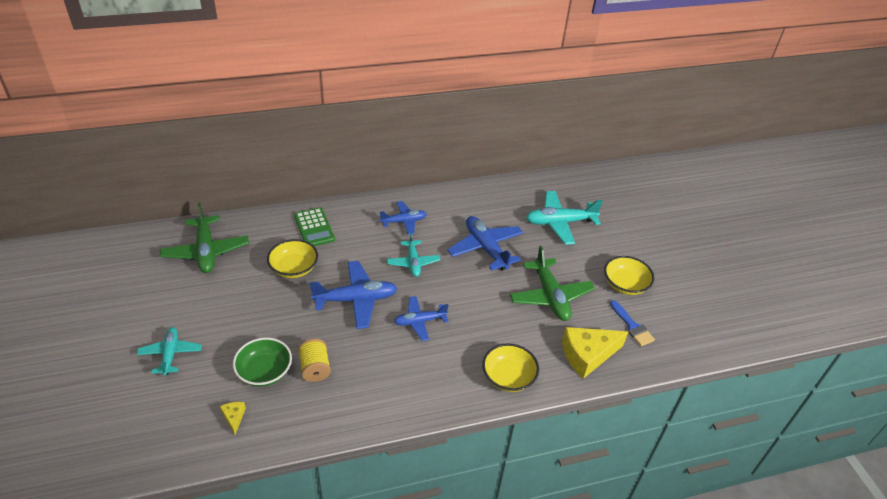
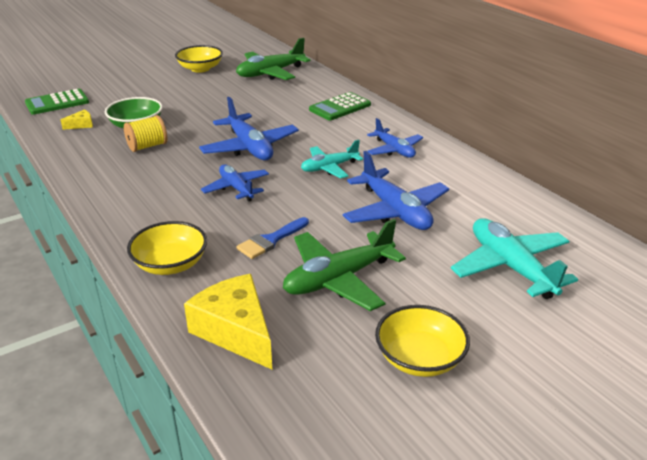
camera: 75 degrees right, 10 degrees down
(156, 438) = (57, 103): none -> green calculator
(170, 354) = (144, 88): turquoise plane -> none
(294, 268) = (275, 110): yellow bowl -> yellow bowl (200, 69)
(486, 248) = (395, 211): blue plane -> blue plane turned 105 degrees clockwise
(632, 326) = (323, 377): blue brush -> blue brush (270, 240)

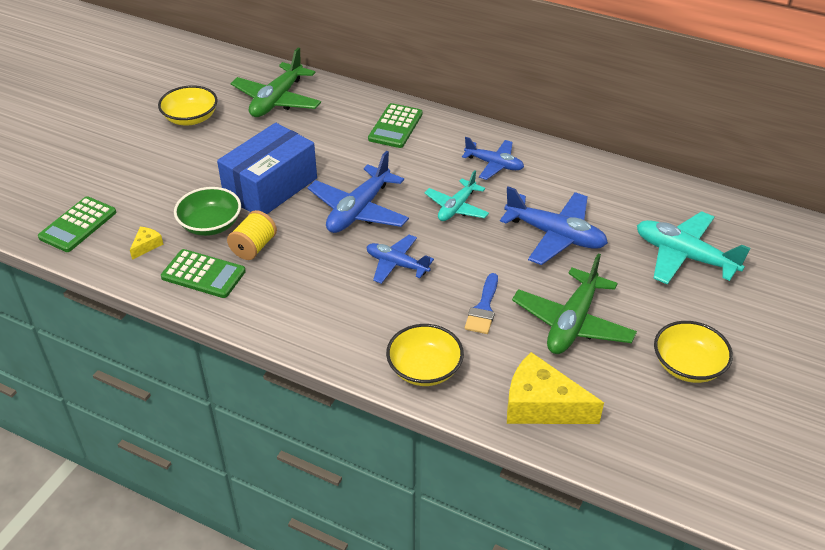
camera: 30 degrees left, 10 degrees up
(94, 151) = (203, 274): none -> green calculator
(204, 117) = (270, 187): none -> blue box
(249, 147) = (359, 210): blue plane -> blue plane turned 90 degrees clockwise

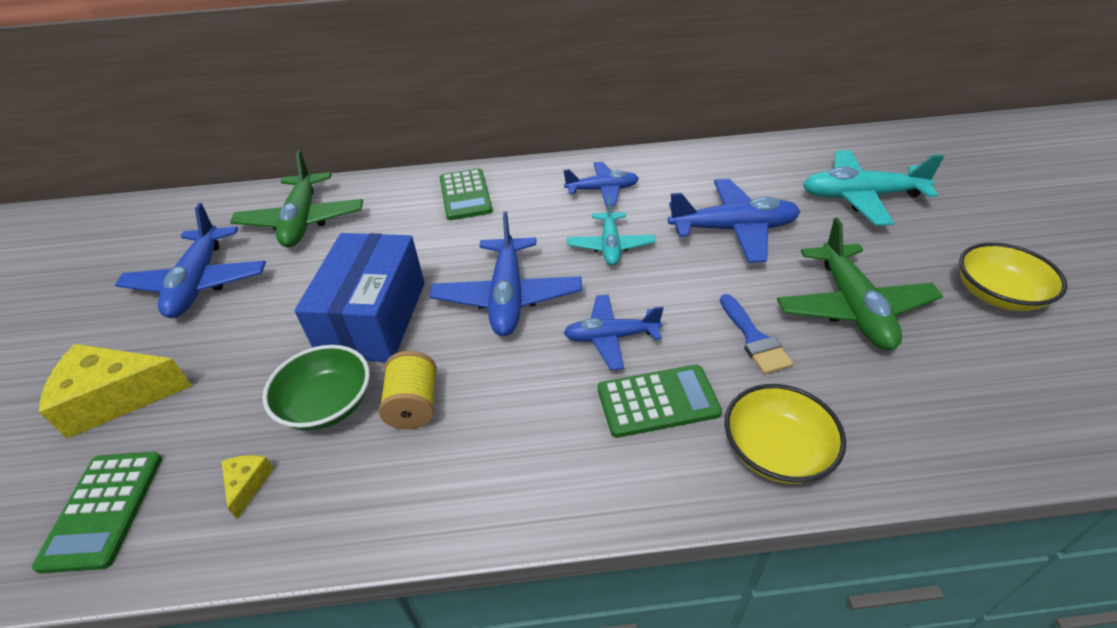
camera: 30 degrees left, 0 degrees up
(191, 118) = (199, 283): yellow bowl -> blue plane
(203, 274) = (371, 482): green calculator -> green calculator (657, 401)
(541, 405) = (940, 419): yellow cheese -> yellow cheese (116, 397)

